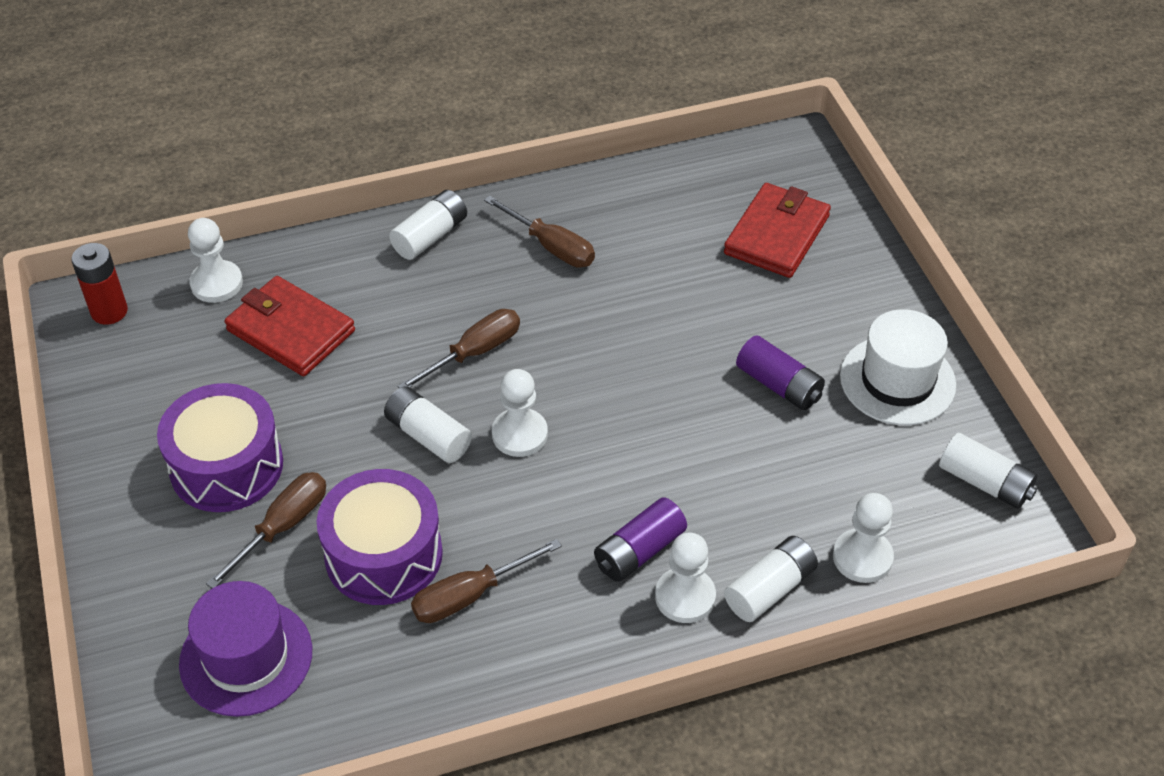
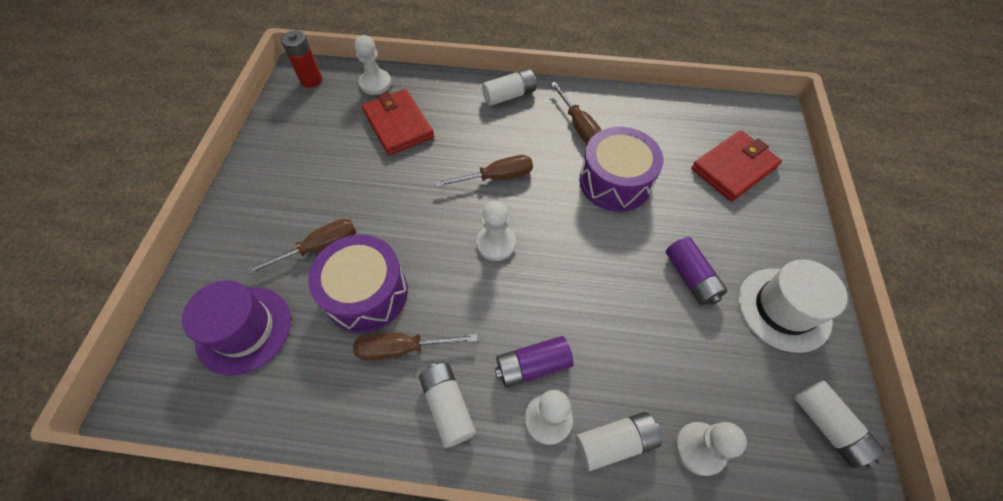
camera: 25 degrees right, 10 degrees up
(226, 466) = (313, 195): purple drum -> purple drum (615, 182)
(428, 435) = (439, 221): white battery -> white battery (448, 406)

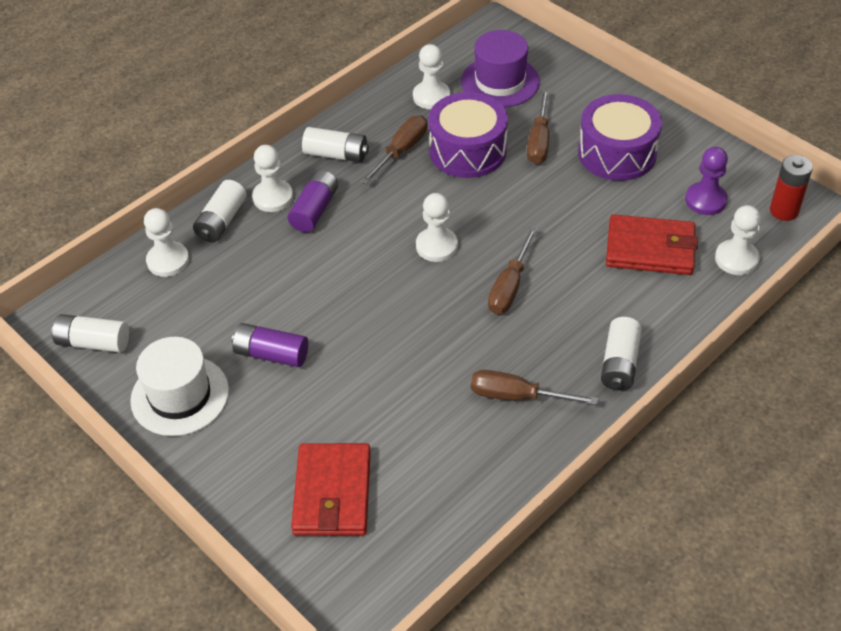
camera: 130 degrees right, 10 degrees down
(302, 378) = (431, 96): none -> white pawn
(326, 119) = (705, 200): none -> purple pawn
(615, 182) = (417, 374): purple drum -> purple drum (617, 153)

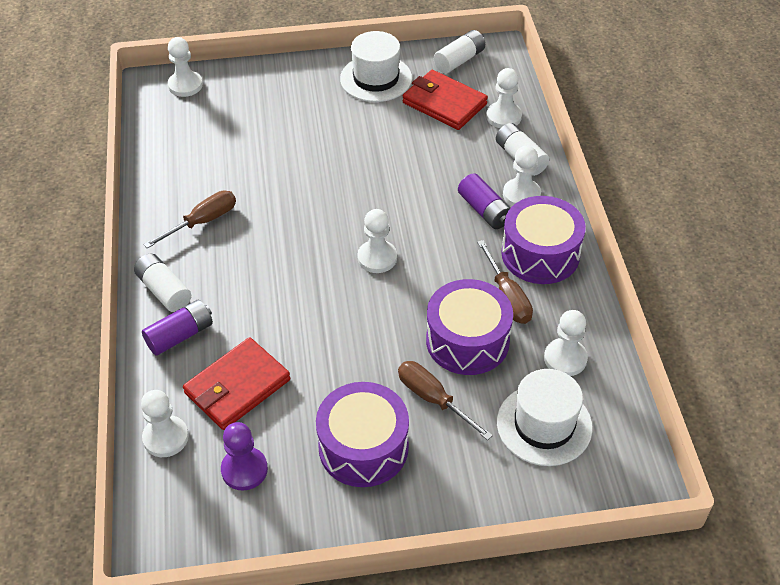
camera: 125 degrees right, 0 degrees up
(271, 354) = (366, 128): purple battery -> purple battery (180, 335)
(332, 493) = (234, 108): red wallet -> red wallet (444, 103)
(333, 575) = (185, 85): none -> white pawn
(336, 154) = (540, 254): white battery -> purple drum
(500, 82) = (544, 425): purple hat -> white hat
(509, 286) = (294, 275): brown screwdriver -> none
(784, 211) = (172, 521): red battery -> none

